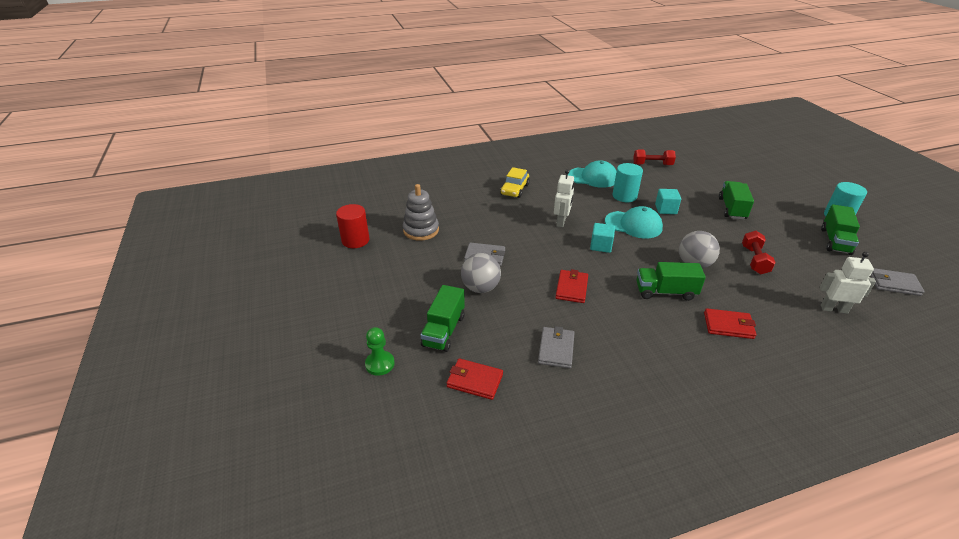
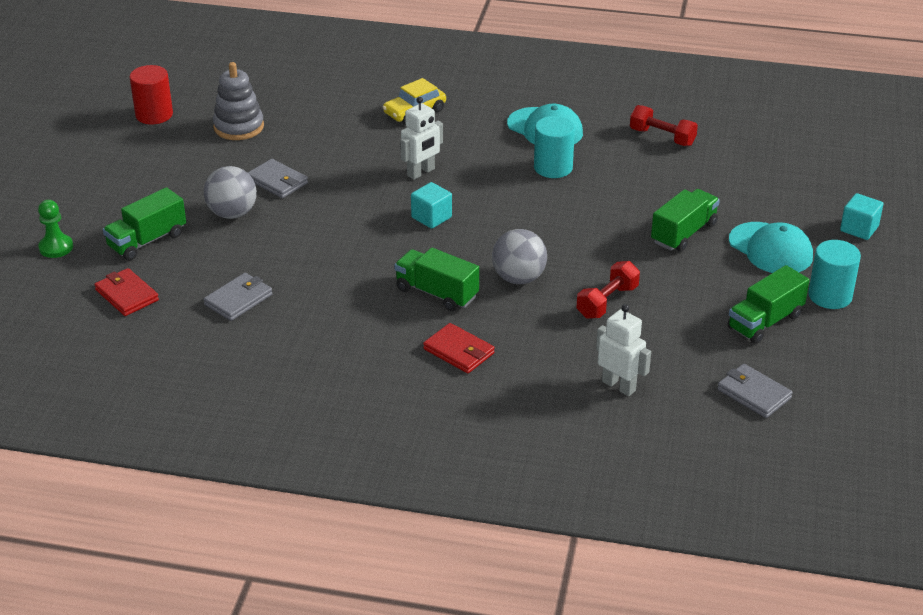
camera: 30 degrees right, 0 degrees up
(571, 288) = (332, 250): red wallet -> none
(633, 225) = (510, 207): turquoise cap -> turquoise cap (770, 249)
(665, 209) = (585, 203): turquoise cube -> turquoise cube (859, 229)

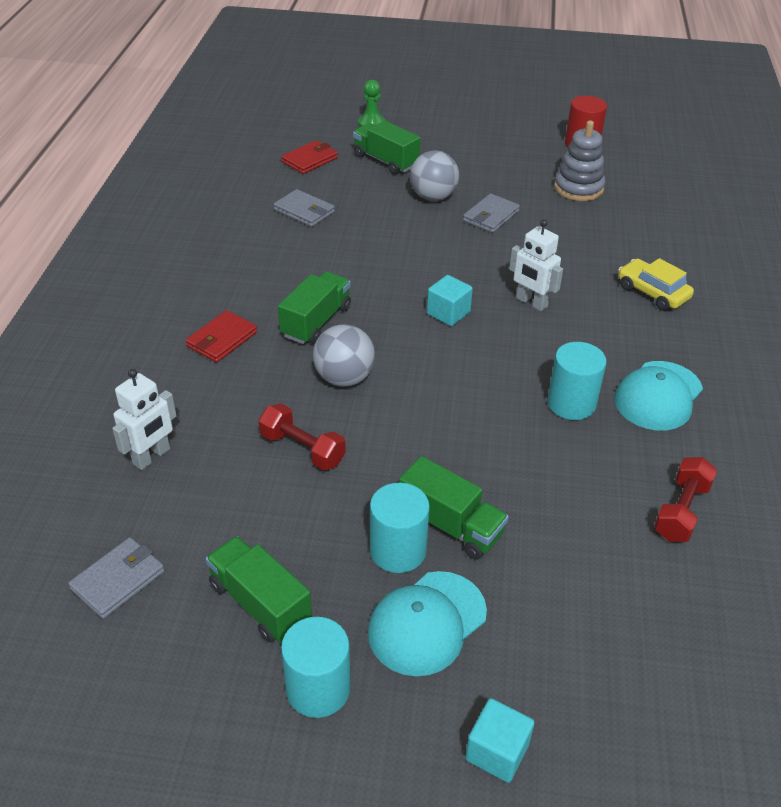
camera: 85 degrees right, 5 degrees up
(709, 258) = (398, 550): none -> turquoise cylinder

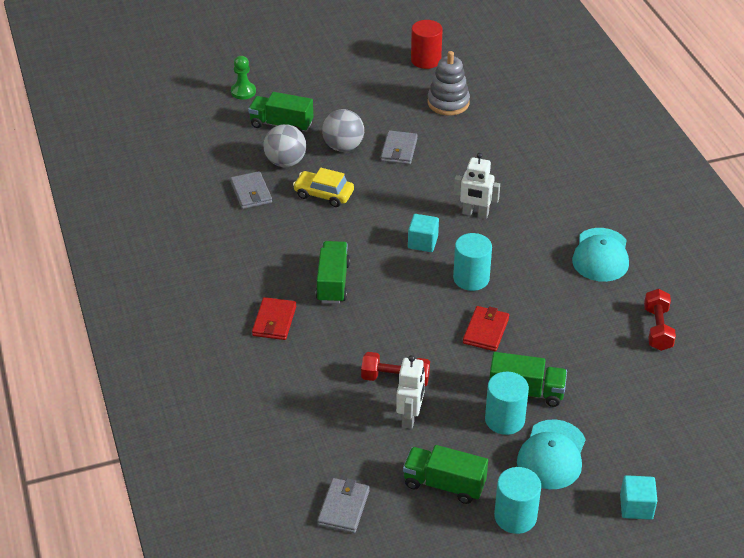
camera: 25 degrees left, 0 degrees up
(152, 456) = (296, 423): white robot -> white robot (410, 417)
(304, 211) = (251, 192): grey wallet -> grey wallet turned 60 degrees clockwise
(310, 160) = (218, 143): red wallet -> red wallet (485, 331)
(344, 378) = (385, 318): grey ball -> grey ball (285, 162)
(571, 403) = (549, 281): turquoise cylinder -> turquoise cylinder (471, 278)
(652, 293) = (553, 177): yellow car -> yellow car (323, 194)

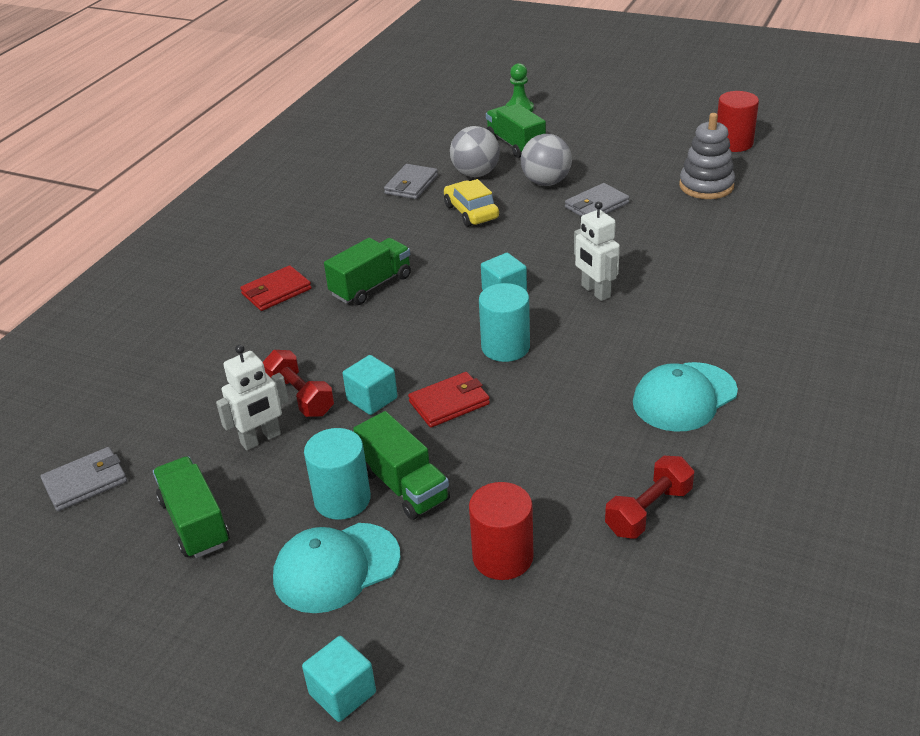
camera: 45 degrees right, 5 degrees down
(439, 354) = (372, 399): none -> turquoise cube
(515, 516) = (208, 604): turquoise cylinder -> none
(622, 396) = (502, 557): none -> red cylinder

